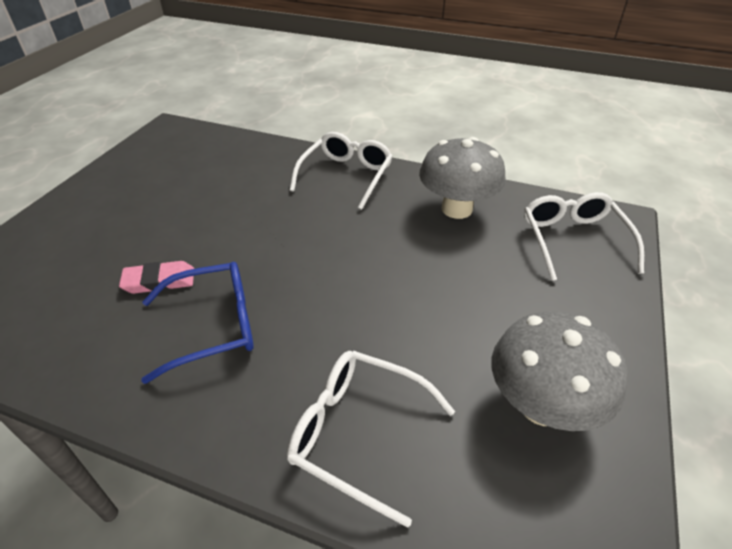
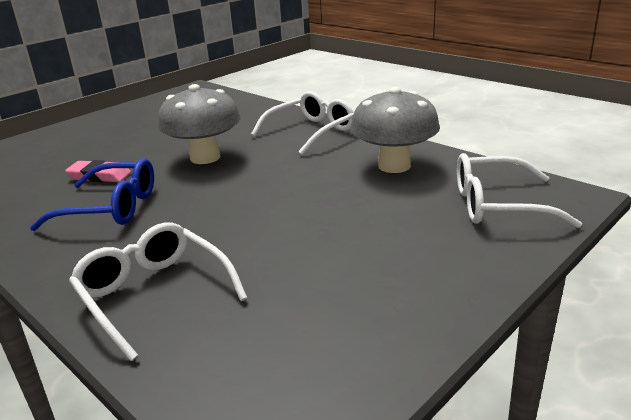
camera: 25 degrees right, 15 degrees down
(541, 405) = (336, 315): grey mushroom -> grey mushroom (205, 157)
(573, 241) = (498, 205): white glasses -> white glasses turned 105 degrees counterclockwise

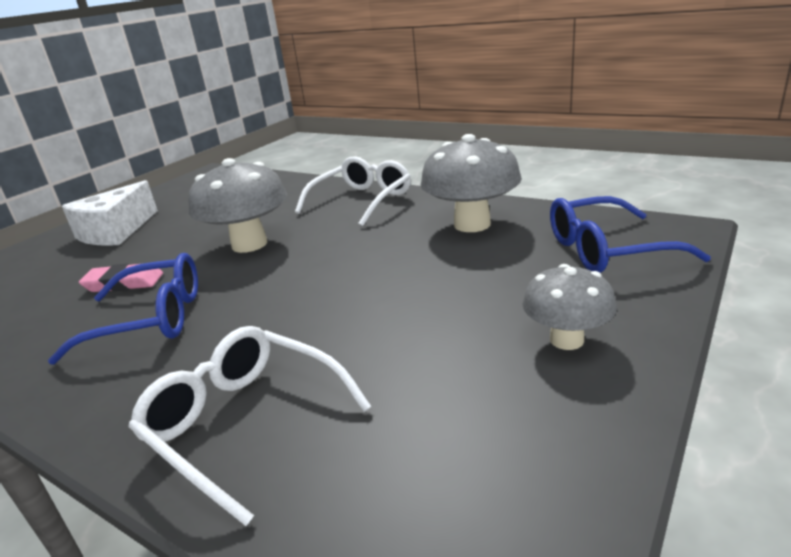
camera: 10 degrees left, 0 degrees up
(105, 132) = (115, 231): none -> white cheese
(421, 273) = (566, 340): none -> grey mushroom
(498, 205) = (607, 250): white glasses -> blue glasses

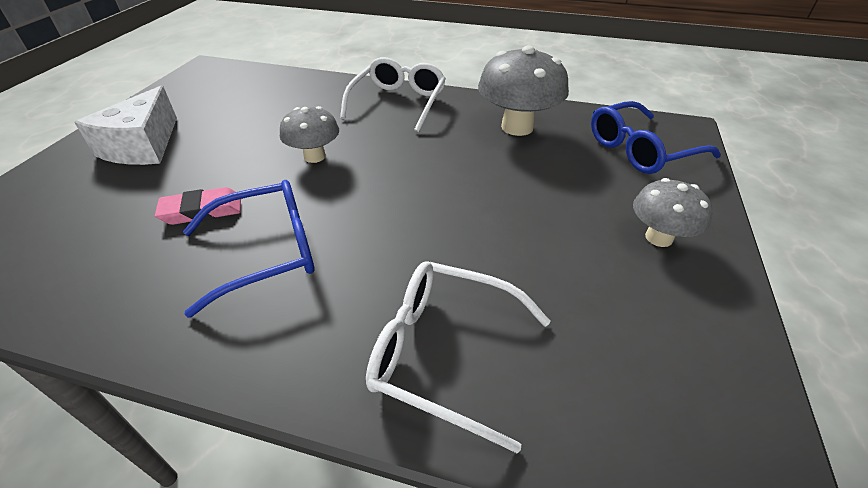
camera: 20 degrees left, 15 degrees up
(249, 244) = (314, 156): grey mushroom -> grey mushroom, size x0.61

